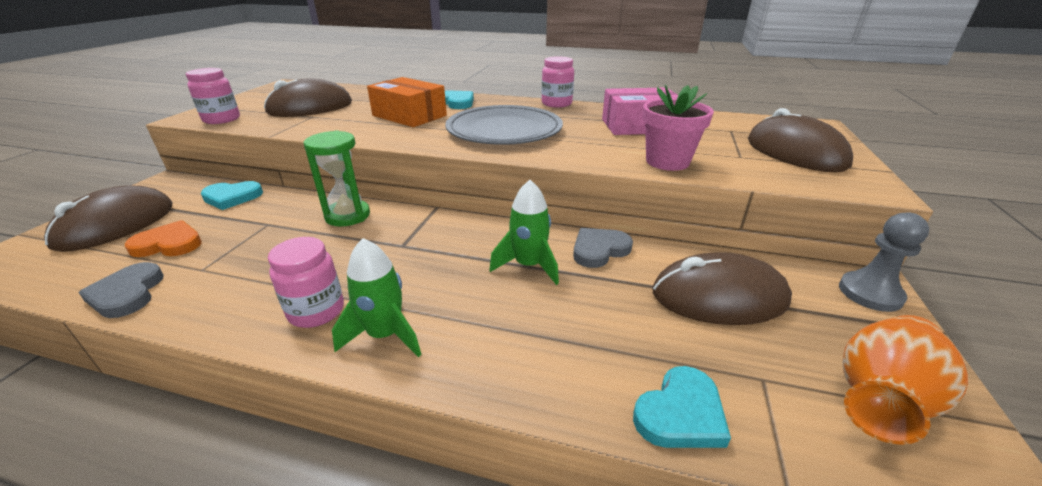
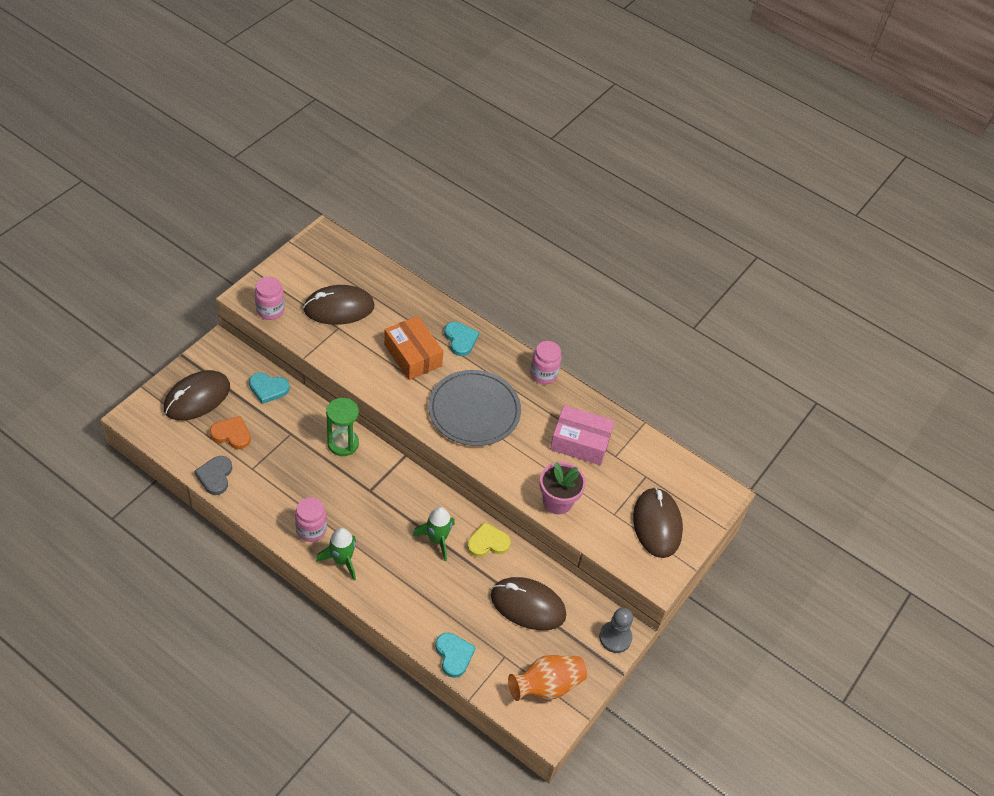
camera: 15 degrees right, 20 degrees up
(599, 250) = (488, 542): grey heart -> yellow heart
(680, 413) = (454, 655): turquoise heart -> turquoise heart turned 90 degrees counterclockwise

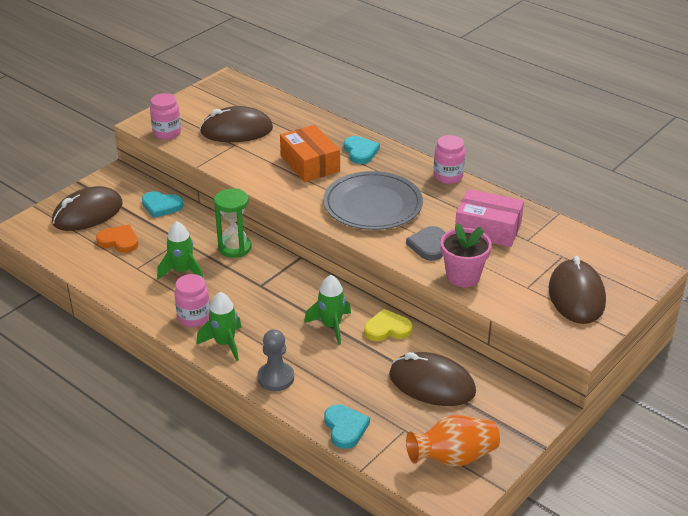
camera: 10 degrees right, 15 degrees down
(215, 476) = (97, 274): grey heart -> grey heart (428, 245)
(295, 473) = (182, 271): none -> green rocket
(615, 637) = (534, 413): grey pawn -> grey pawn (276, 378)

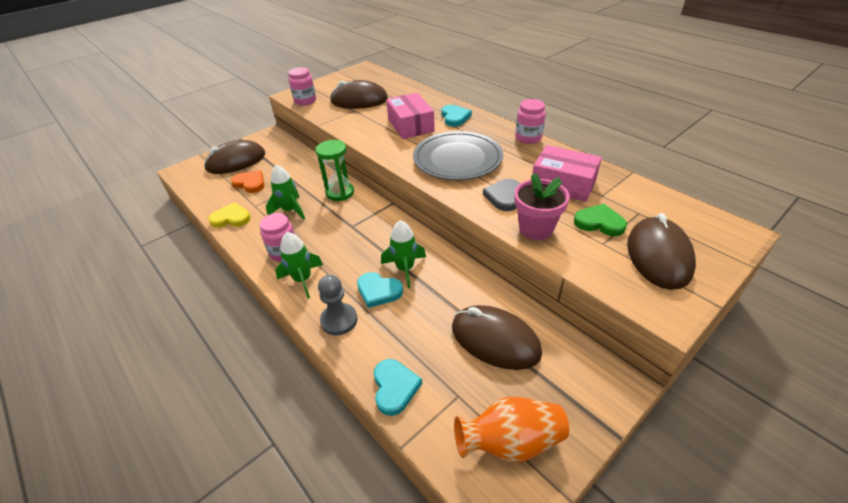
camera: 10 degrees right, 5 degrees up
(161, 206) = (294, 158): turquoise heart -> turquoise heart (378, 291)
(310, 164) = (410, 125): orange box -> pink box
(387, 329) = (458, 275): yellow heart -> yellow heart (231, 218)
(524, 267) = (599, 222): none -> green heart

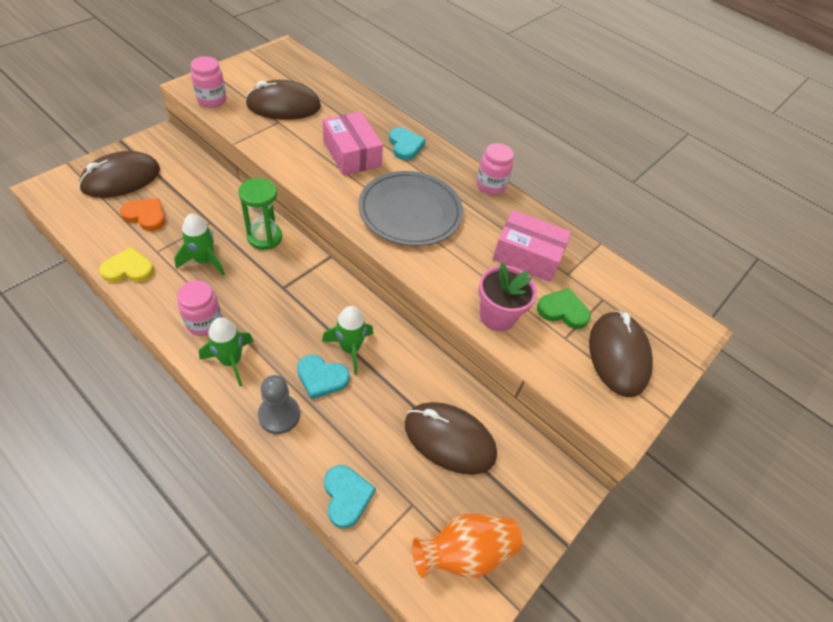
camera: 15 degrees left, 10 degrees up
(504, 197) = (463, 270): grey heart -> none

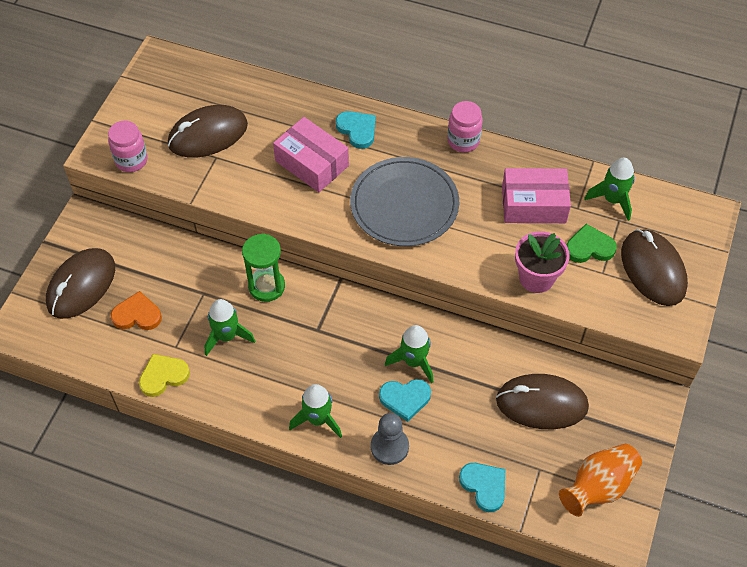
camera: 15 degrees left, 5 degrees up
(204, 322) = (270, 395): pink jar -> none
(604, 280) = (612, 200): none -> green rocket

